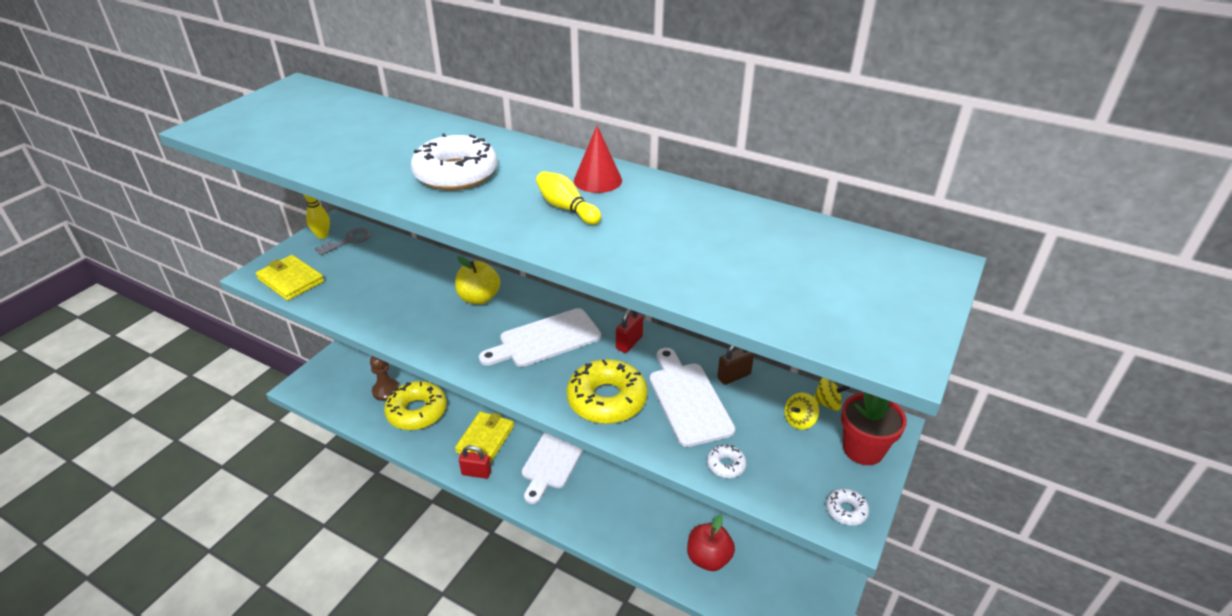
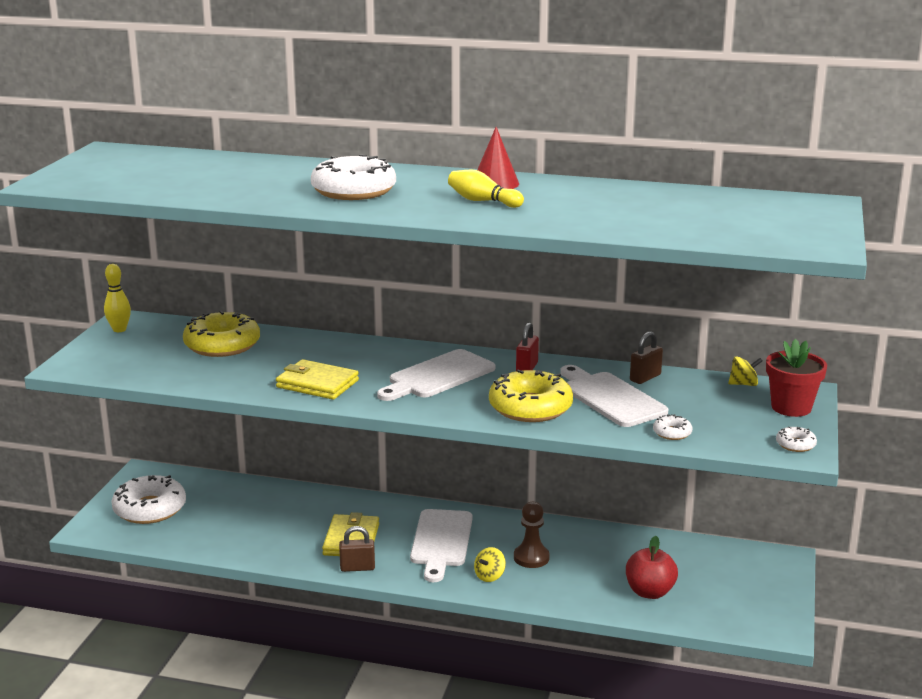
camera: 15 degrees left, 15 degrees down
(290, 280) = (113, 367): yellow wallet -> yellow wallet (317, 384)
(348, 241) = (155, 330): grey key -> none
(351, 374) = (150, 509): none -> white donut
(386, 391) = (204, 517): brown pawn -> brown pawn (531, 558)
(417, 412) = (254, 529): yellow donut -> yellow donut (222, 345)
(476, 473) = (357, 568): red padlock -> brown padlock
(479, 298) = (343, 356): yellow apple -> none
(799, 421) = (723, 398): yellow spinning top -> yellow spinning top (489, 576)

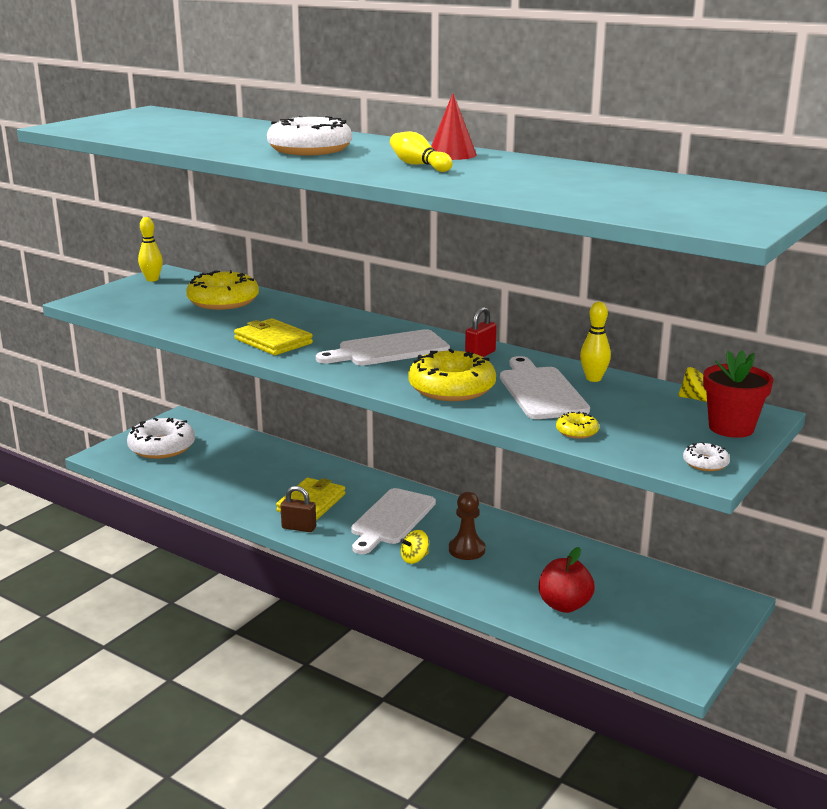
camera: 20 degrees right, 0 degrees up
(645, 378) = (593, 379): brown padlock -> yellow bowling pin
(672, 433) = (577, 431): white donut -> yellow donut

